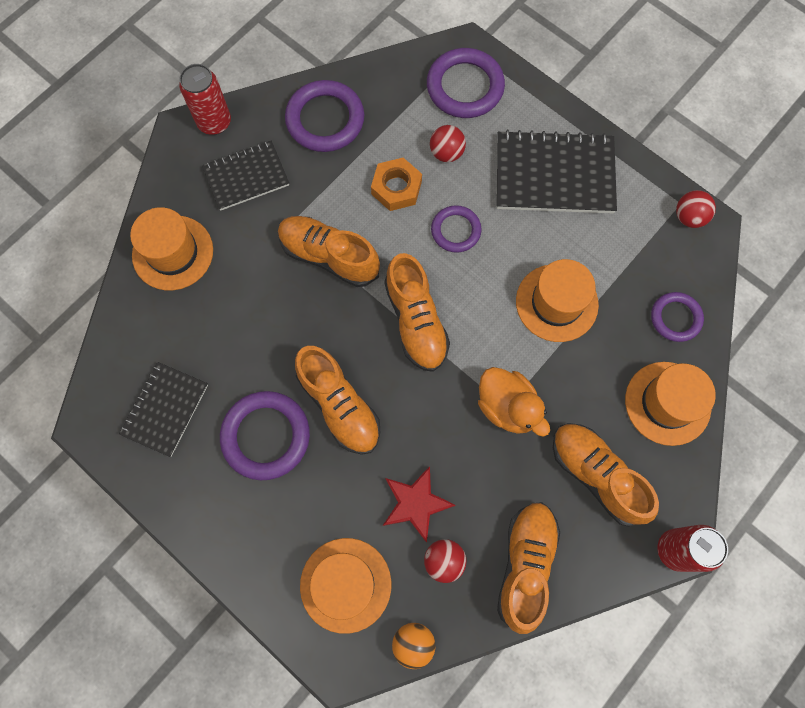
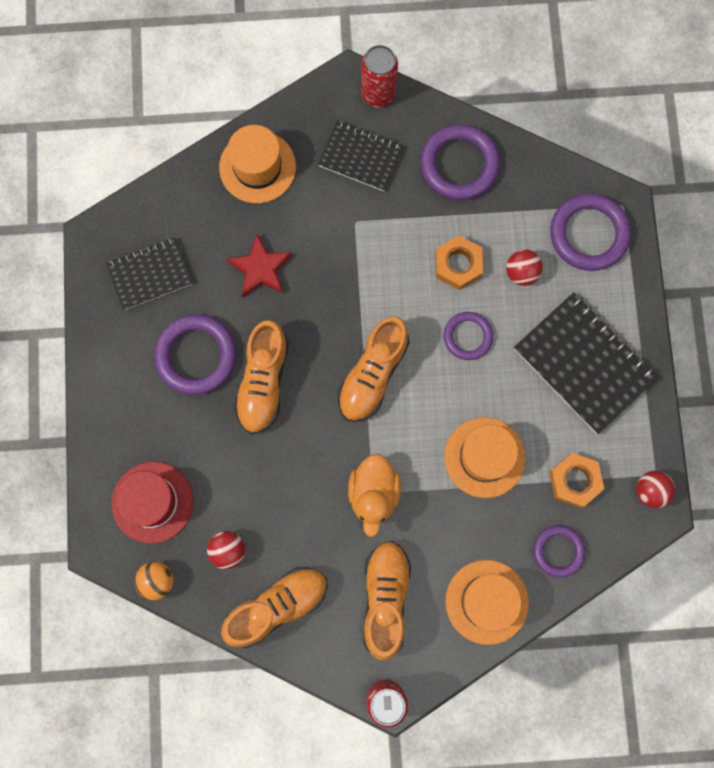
camera: 45 degrees right, 5 degrees up
(329, 256) = (360, 271): orange shoe -> none
(345, 584) = (152, 502): orange hat -> red hat
(415, 504) = (247, 496): red star -> red star (260, 268)
(634, 259) = (575, 481): none -> orange nut

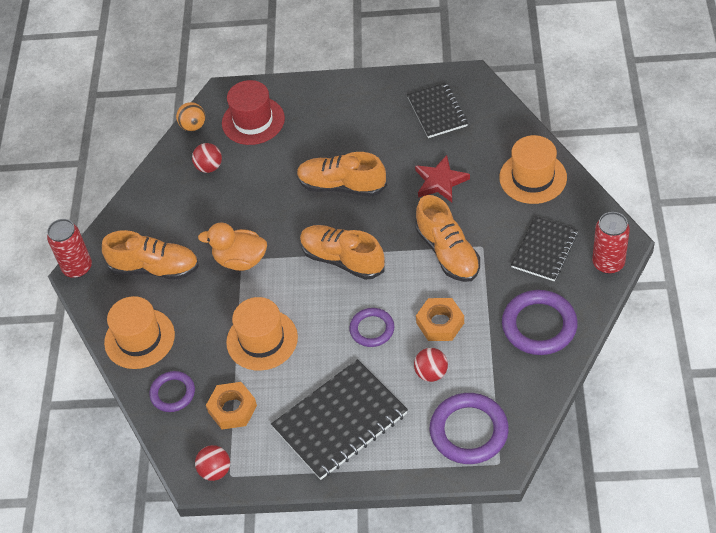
camera: 100 degrees right, 25 degrees down
(196, 356) = (367, 143): purple ring -> none
(277, 606) = (161, 198): orange shoe -> orange shoe (448, 252)

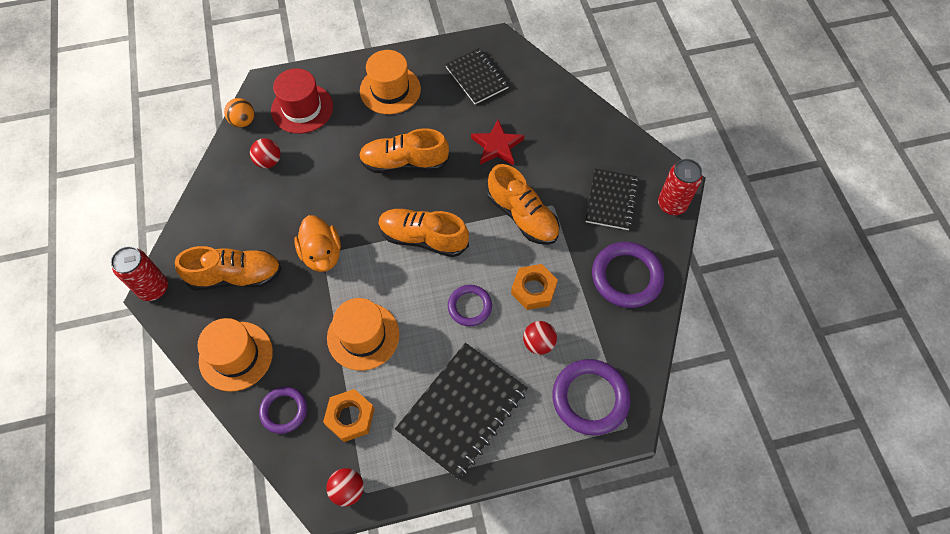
camera: 20 degrees left, 10 degrees up
(240, 260) = (322, 254): orange duck -> orange duck turned 105 degrees counterclockwise
(533, 177) = (581, 130): orange hat -> orange hat (390, 90)

